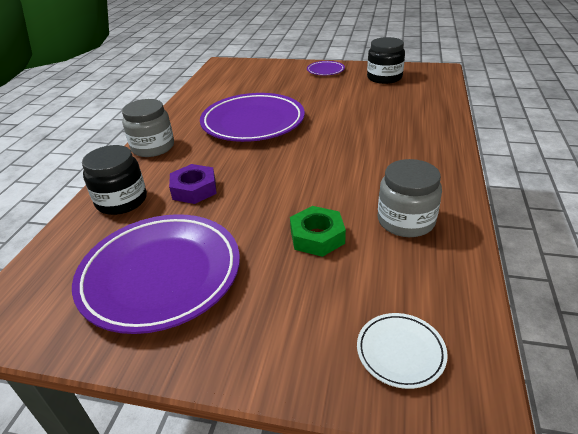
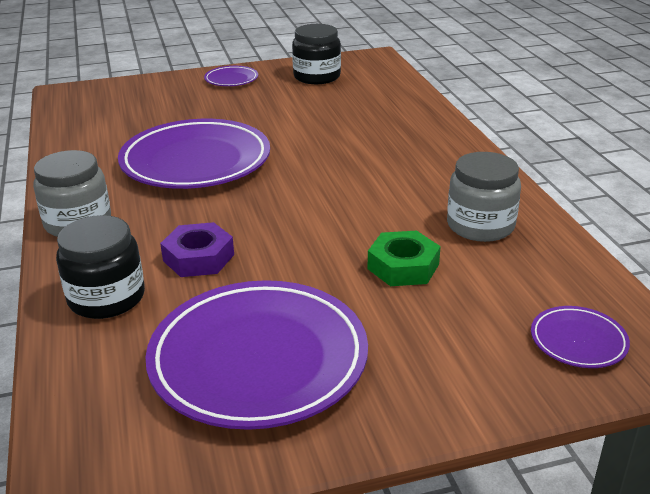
camera: 30 degrees left, 5 degrees down
(400, 352) = (578, 341): white plate -> purple plate

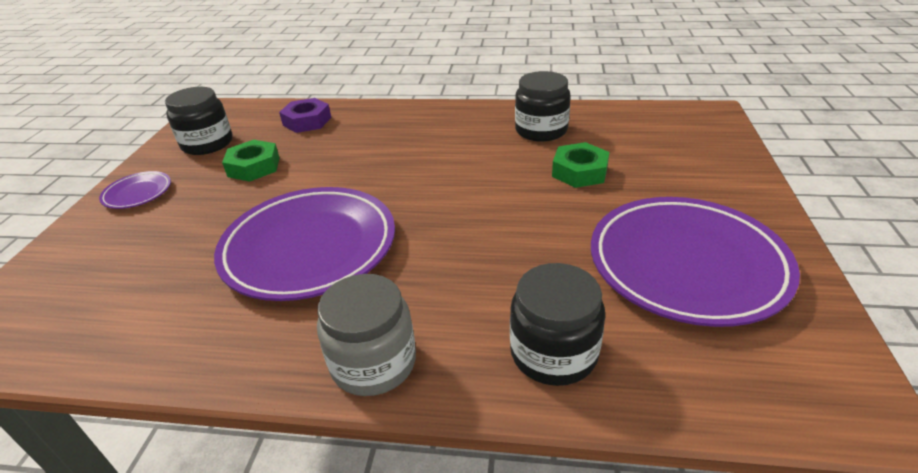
camera: 65 degrees left, 5 degrees up
(198, 258) = (509, 275): purple nut -> purple nut (307, 121)
(294, 105) = (254, 167): none -> green nut
(480, 225) = (541, 130): grey jar -> black jar
(578, 341) = (691, 132): purple plate -> none

